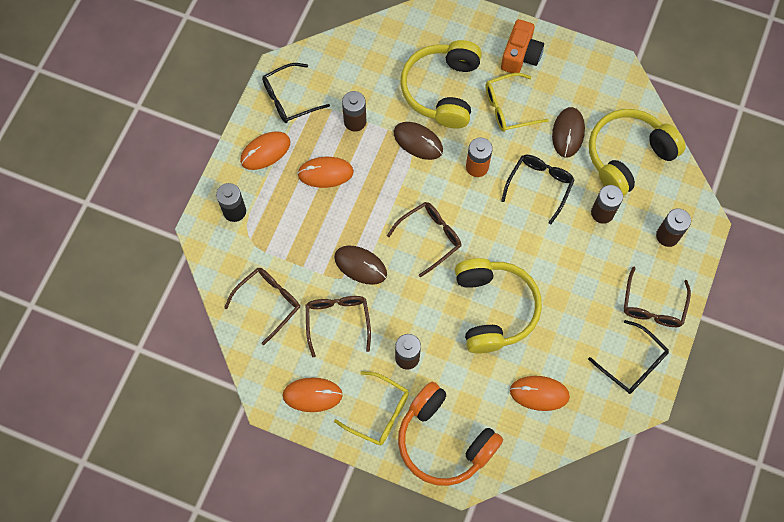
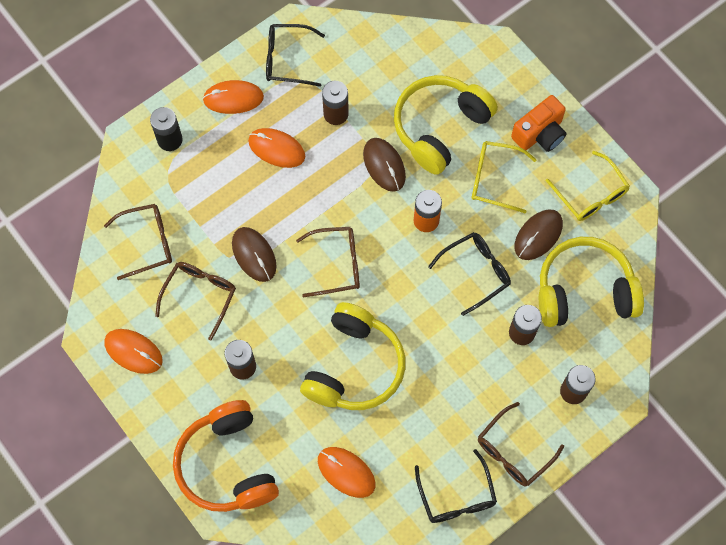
camera: 30 degrees right, 0 degrees up
(379, 412) = (184, 403): yellow glasses -> yellow glasses (591, 194)

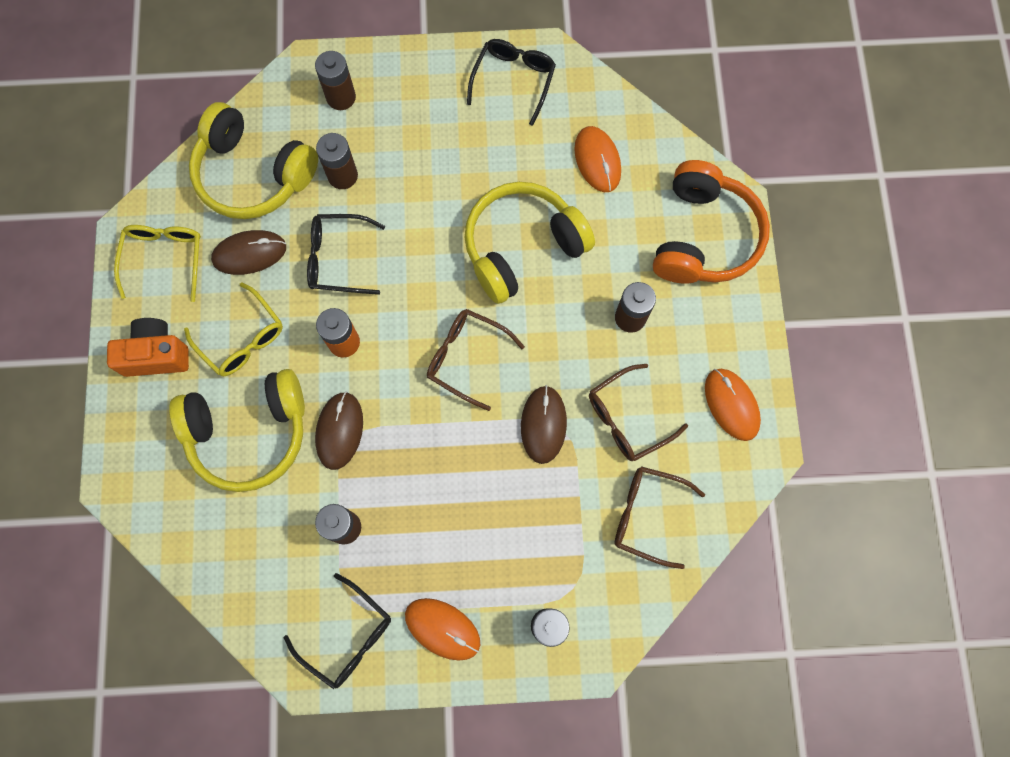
camera: 145 degrees left, 5 degrees up
(276, 149) = (438, 530): orange mouse -> none
(513, 451) = (435, 83): brown glasses -> none

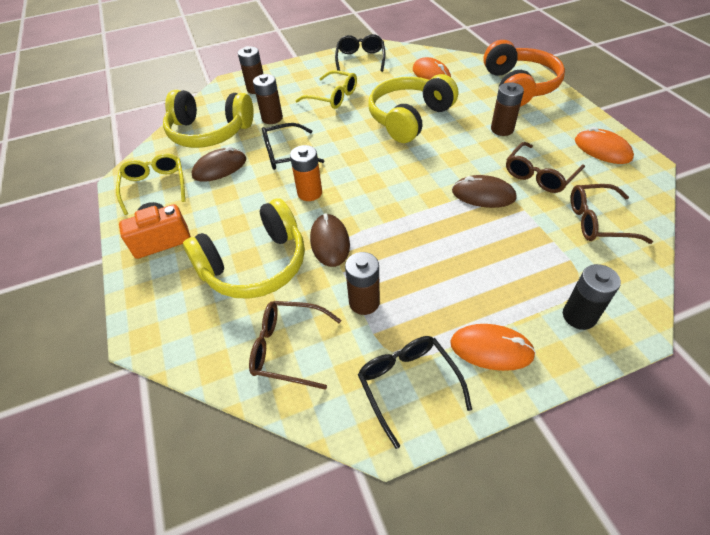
camera: 15 degrees left, 25 degrees down
(242, 338) = (229, 212): yellow glasses -> yellow glasses (333, 97)
(347, 636) = (408, 385): black glasses -> black glasses turned 135 degrees counterclockwise
(466, 358) = (404, 176): brown glasses -> brown glasses (288, 348)
(543, 425) = (483, 195): brown mouse -> brown mouse turned 60 degrees counterclockwise

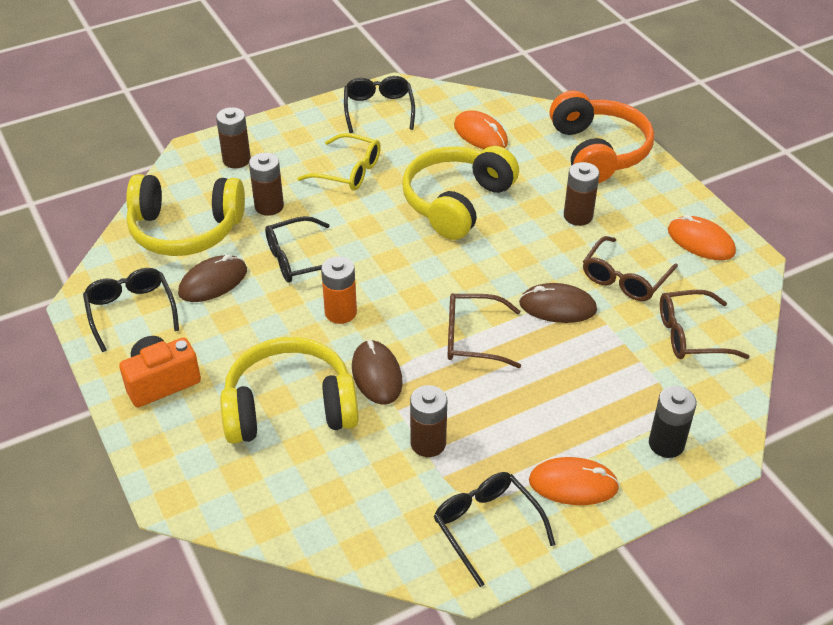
camera: 10 degrees left, 5 degrees down
(155, 186) = (131, 311): yellow glasses -> black glasses
(255, 265) = (290, 407): yellow headphones -> yellow headphones turned 150 degrees counterclockwise
(288, 348) = (348, 498): brown glasses -> brown glasses (473, 338)

